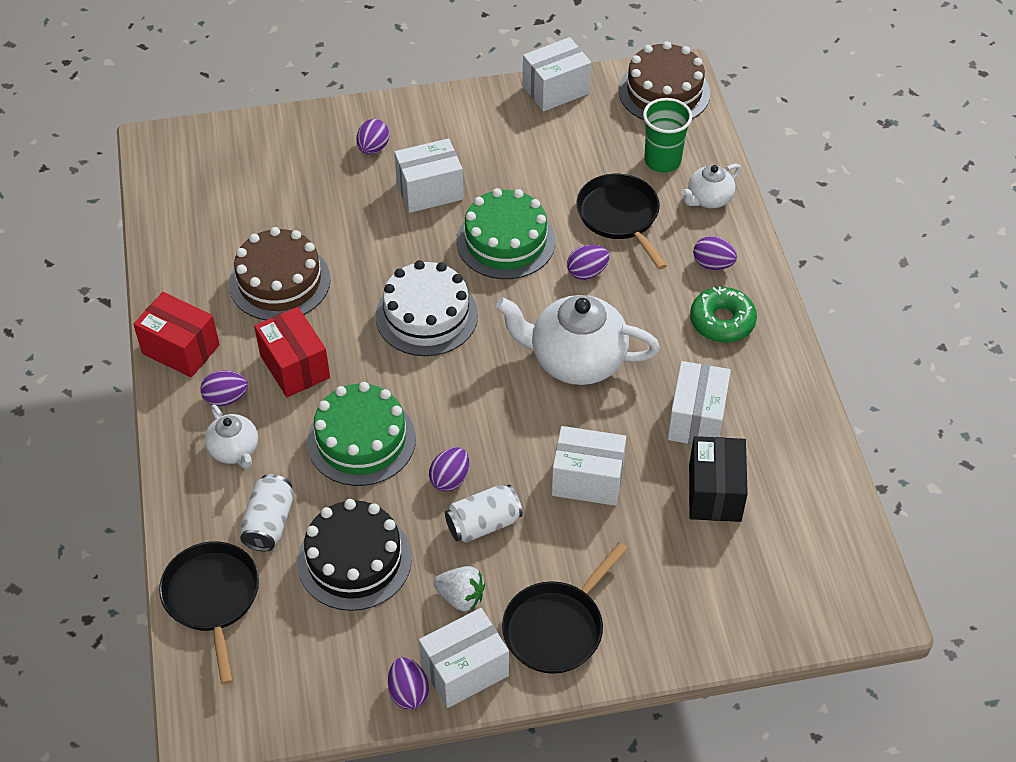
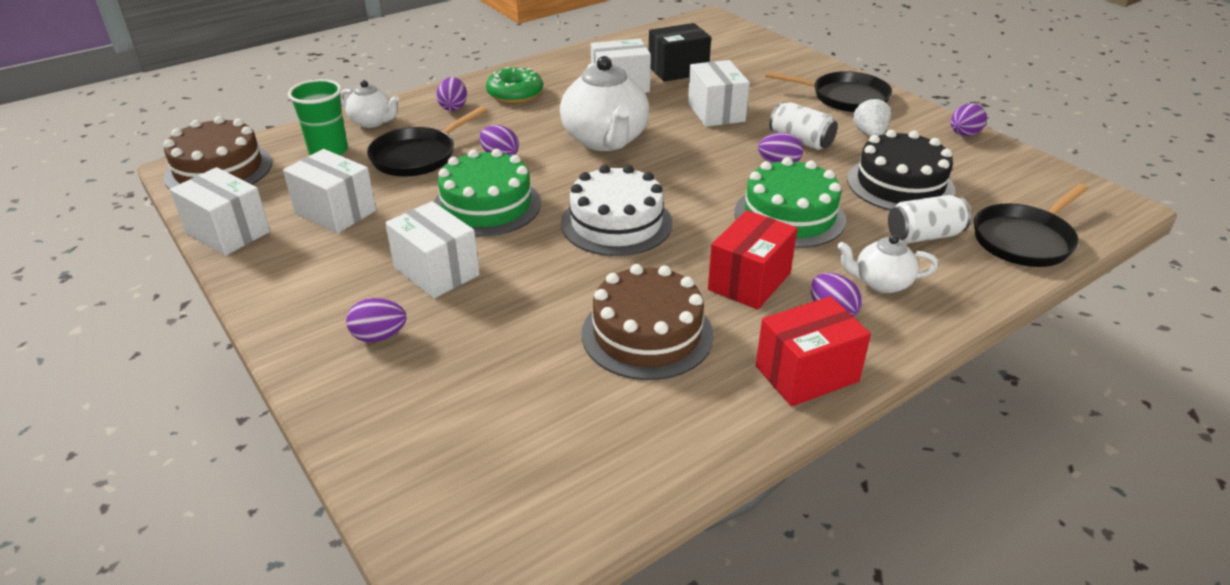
camera: 115 degrees left, 15 degrees down
(181, 349) = (807, 374): red box -> red box turned 60 degrees clockwise
(234, 450) = (881, 283): white teapot -> white teapot turned 120 degrees counterclockwise
(464, 670) = (919, 120): white box -> white box (335, 212)

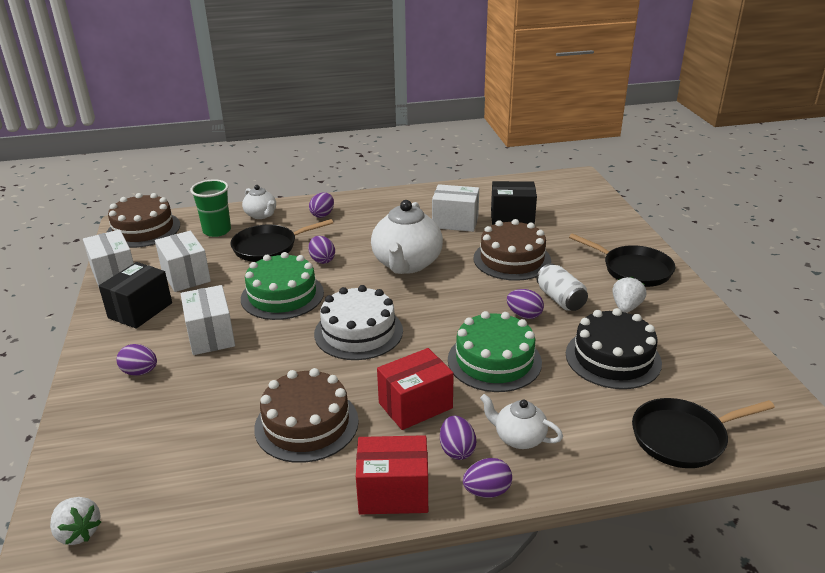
camera: 25 degrees right, 5 degrees down
(309, 266) = (140, 310): none -> black box
(475, 541) = (78, 532): none -> white strawberry
(515, 93) = (373, 213): green donut -> none
(716, 112) = (512, 259): white box -> brown cake
(924, 236) = (593, 408): white can -> none
(964, 134) = (714, 327): purple egg -> purple egg (487, 491)

